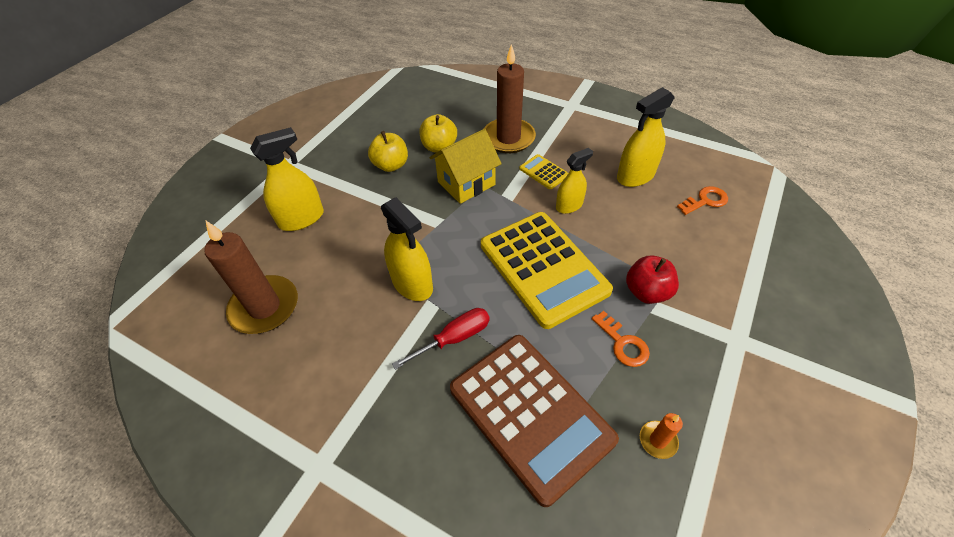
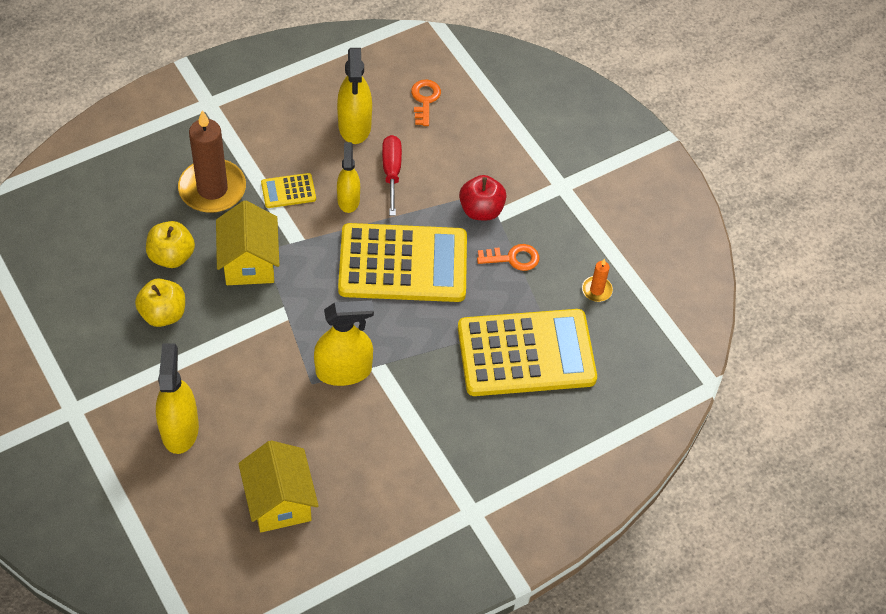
camera: 65 degrees left, 5 degrees up
(264, 307) = (279, 501): brown candle -> yellow house
(454, 338) = (425, 368): red screwdriver -> red screwdriver (391, 172)
(530, 414) = (526, 353): brown calculator -> yellow calculator

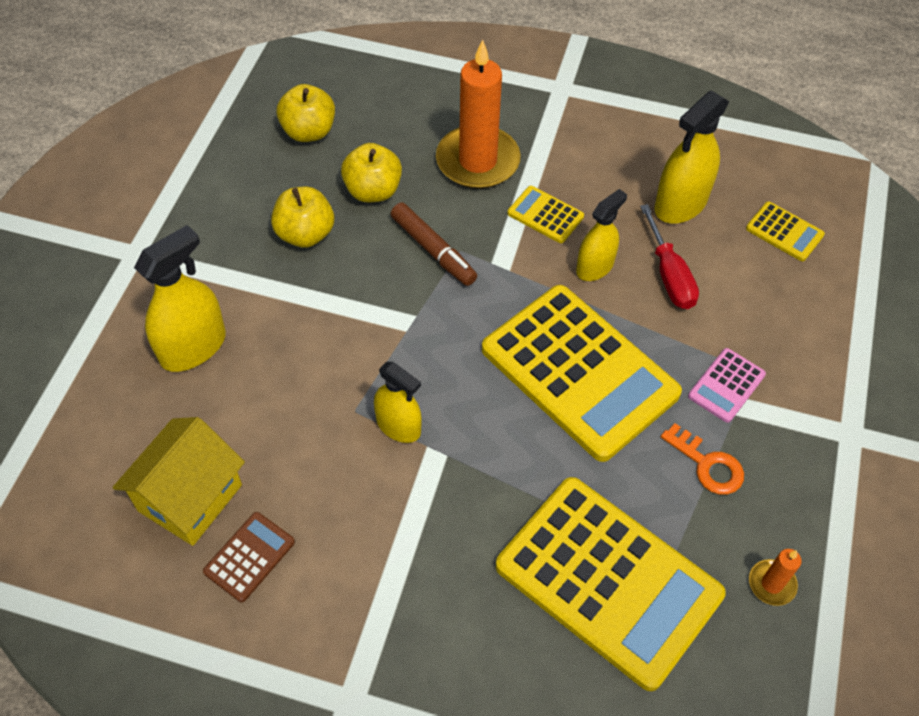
camera: 50 degrees right, 0 degrees up
(85, 251) = (309, 131): none -> yellow apple
(212, 189) = (478, 161): brown candle -> orange candle
(249, 262) = (433, 250): yellow house -> brown marker
(343, 371) = (398, 426): yellow spray bottle -> yellow spray bottle, size x0.66
(346, 499) = (249, 557): none -> brown calculator
(391, 172) = (669, 275): red screwdriver -> red screwdriver turned 120 degrees clockwise
(425, 100) = (784, 232): orange key -> yellow calculator
(481, 210) = (726, 385): red apple -> pink calculator

